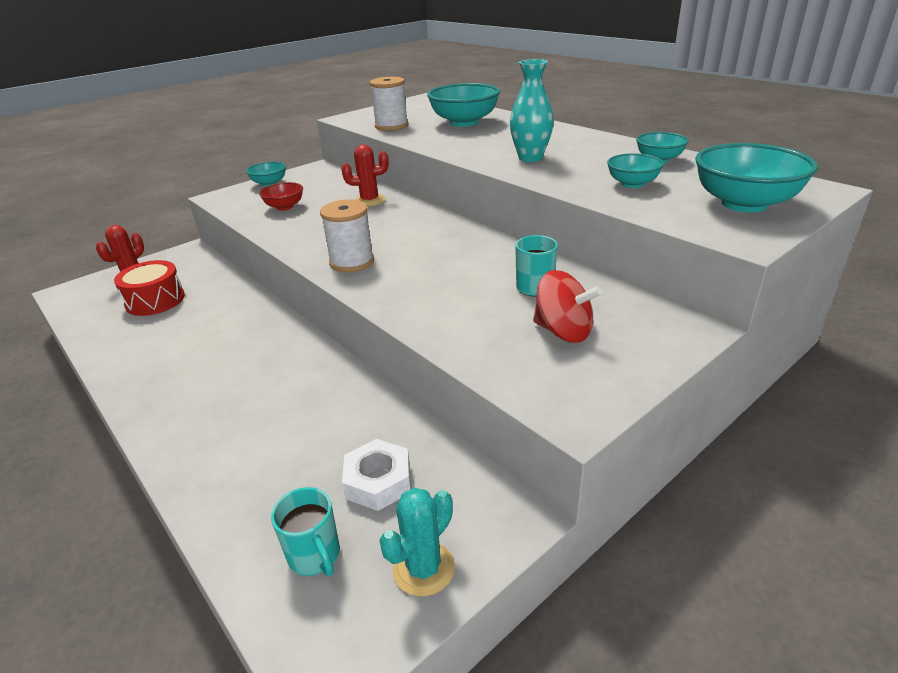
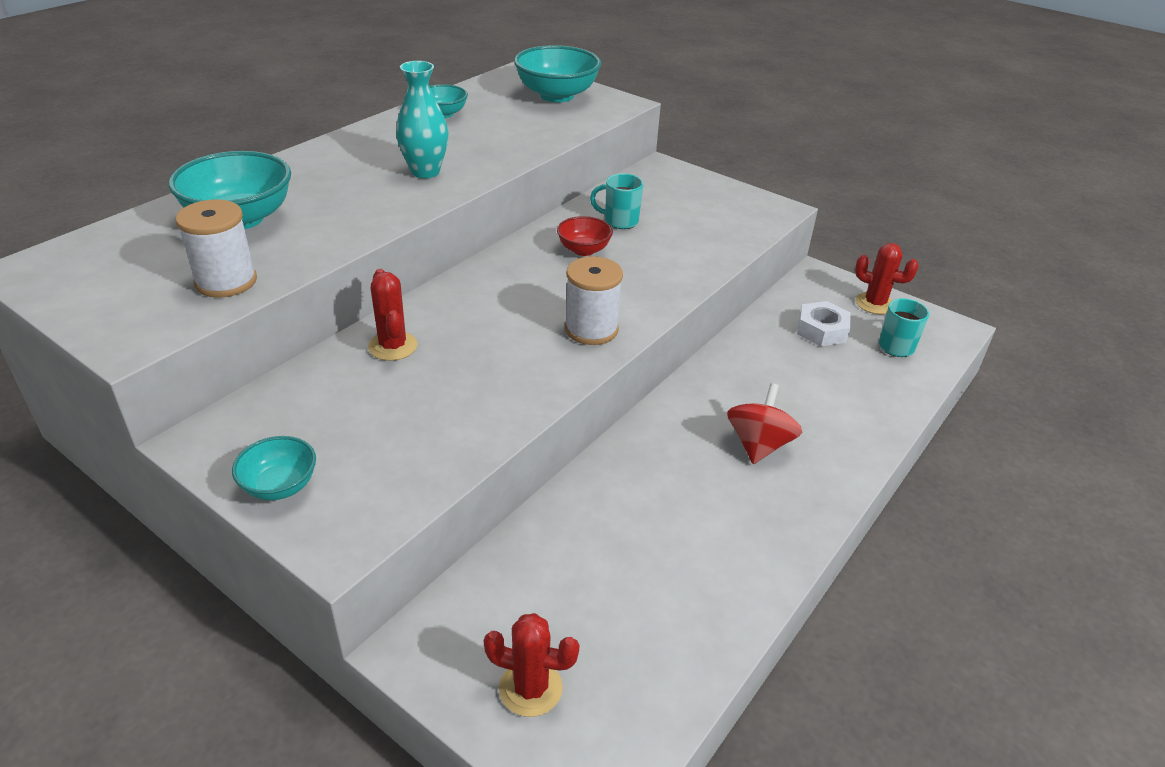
camera: 105 degrees left, 5 degrees up
(155, 300) = (602, 609): red drum -> none
(284, 207) = (407, 432): red bowl -> red bowl (583, 250)
(423, 568) = (875, 304): turquoise cactus -> red cactus
(563, 331) = (686, 210): red spinning top -> red spinning top (759, 445)
(632, 184) = (512, 128): turquoise bowl -> none

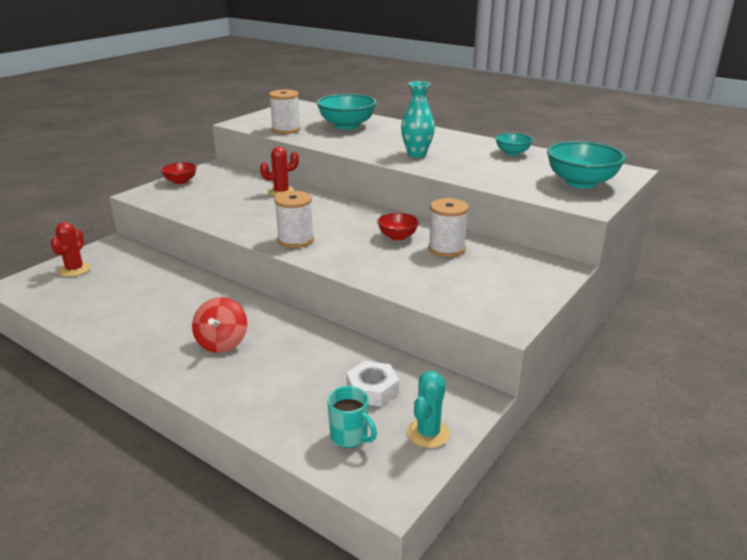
camera: 90 degrees right, 10 degrees down
(280, 486) = (180, 181): turquoise bowl -> red bowl
(620, 221) = (446, 249): turquoise mug -> white spool
(759, 445) = (222, 343): red spinning top -> red spinning top turned 75 degrees clockwise
(875, 304) = (428, 433): red cactus -> turquoise cactus

